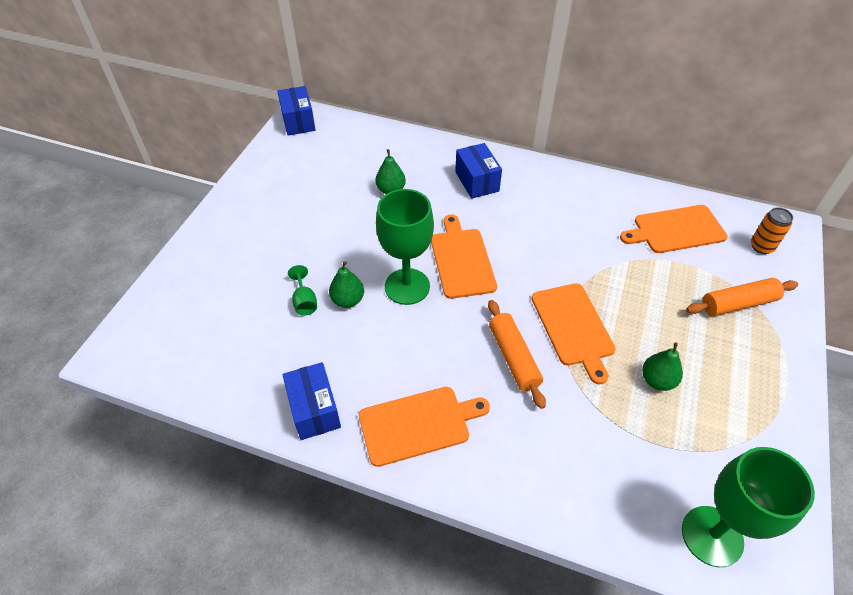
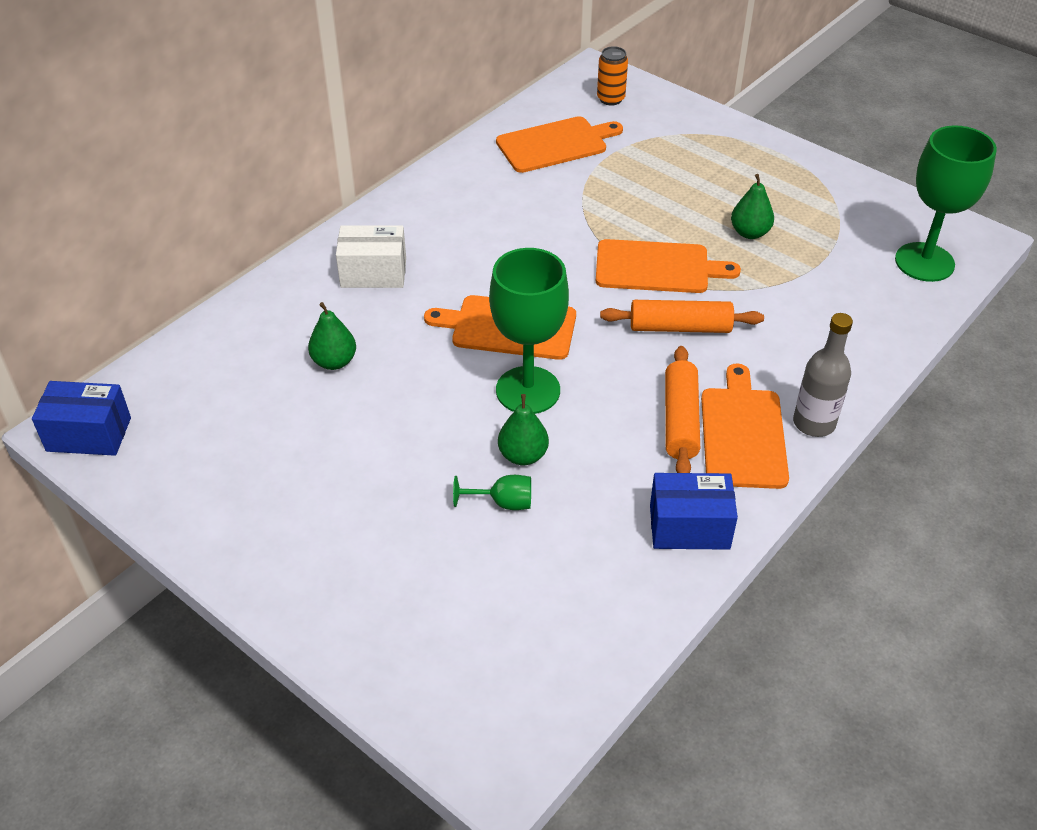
camera: 70 degrees left, 5 degrees down
(450, 474) = (814, 423): none -> grey bottle
(477, 181) = (373, 273): blue box -> white box
(676, 230) = (555, 144): orange cutting board -> orange cutting board turned 120 degrees counterclockwise
(738, 303) = (677, 144): orange rolling pin -> orange rolling pin (680, 420)

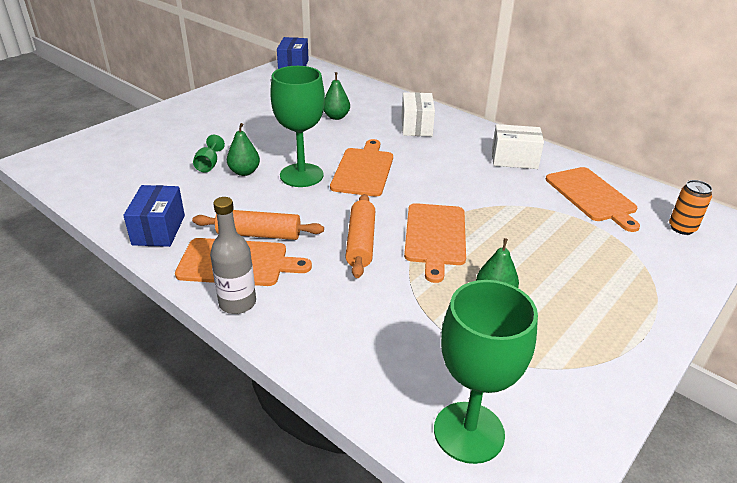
camera: 90 degrees right, 10 degrees down
(472, 191) = (514, 159): none -> white box

